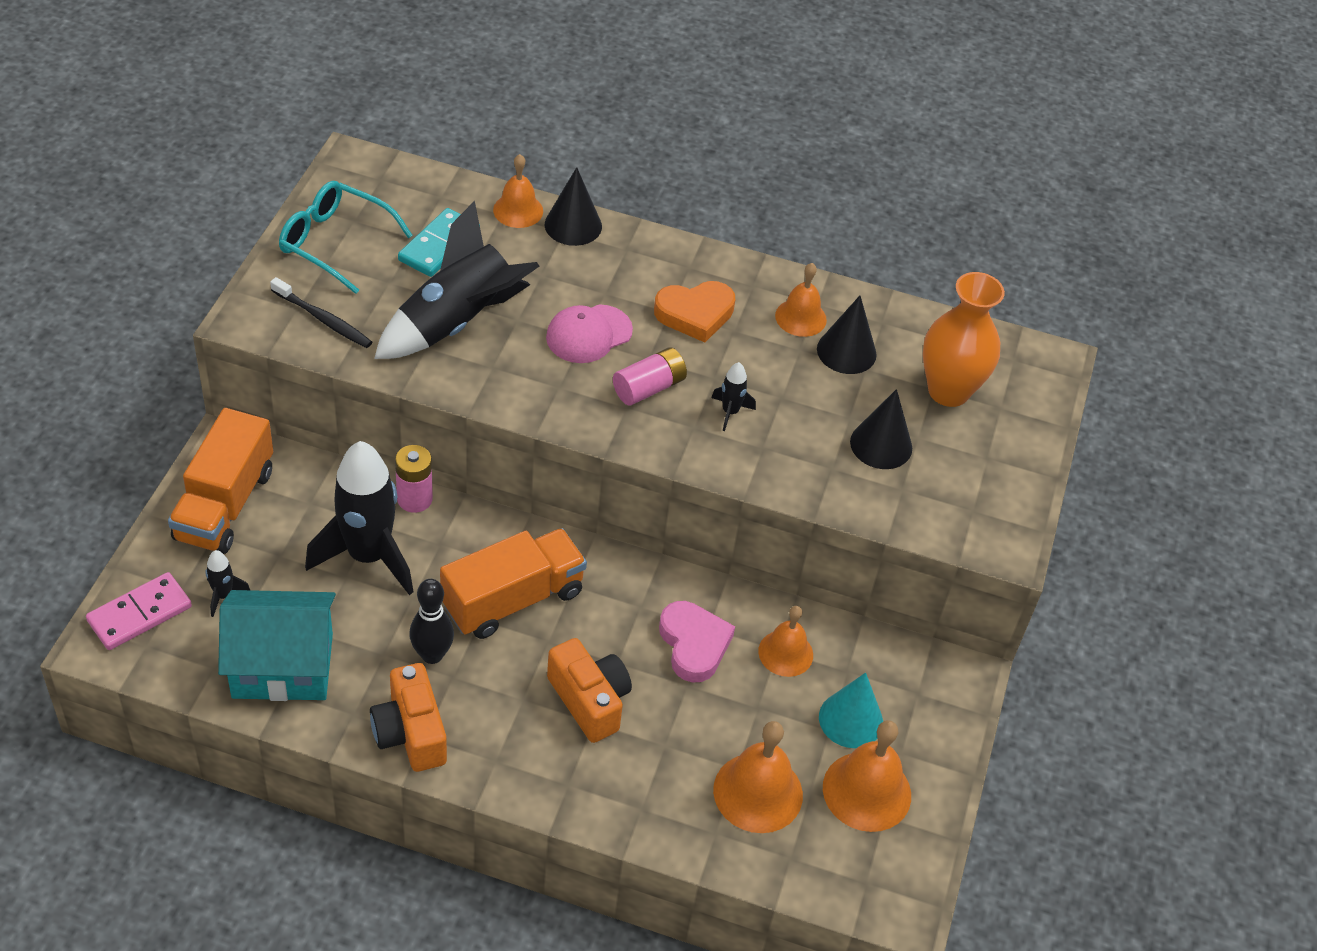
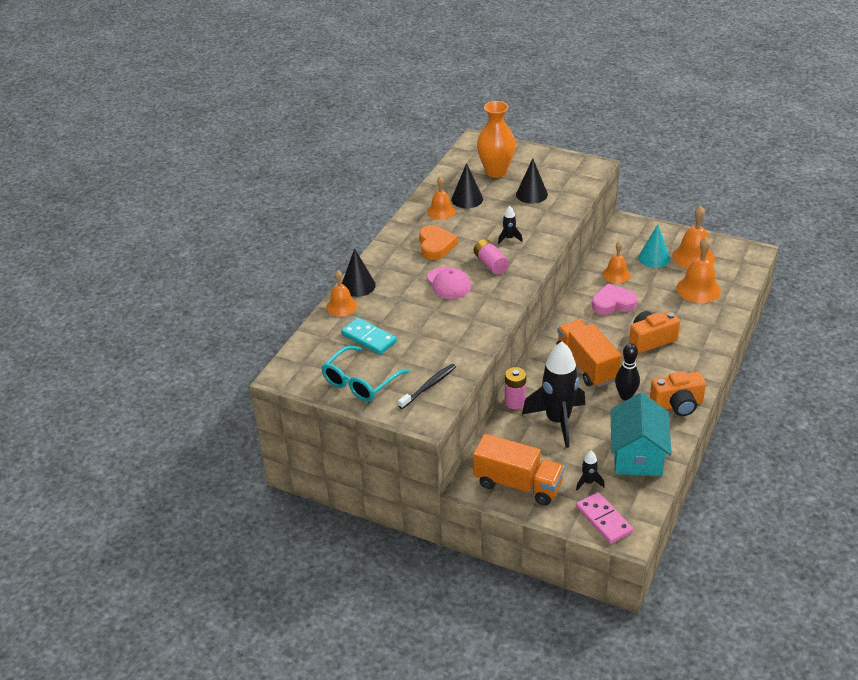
camera: 75 degrees left, 10 degrees down
(457, 323) = (436, 332): black rocket -> none

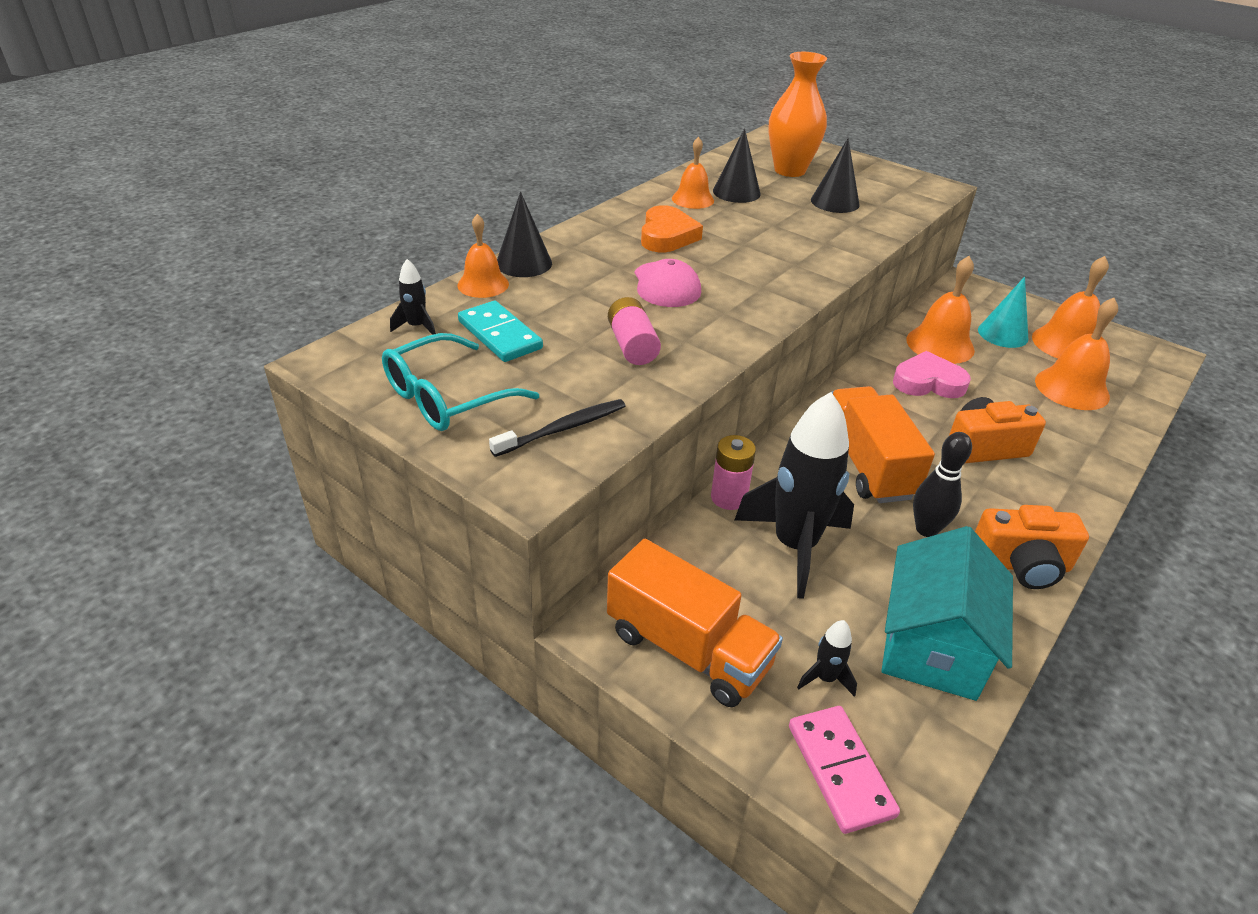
camera: 10 degrees right, 0 degrees up
(490, 264) = (743, 272): pink battery -> pink battery (632, 345)
(509, 238) = (784, 246): black rocket -> black rocket (417, 327)
(616, 274) = (940, 344): orange bell -> orange bell, size x1.53

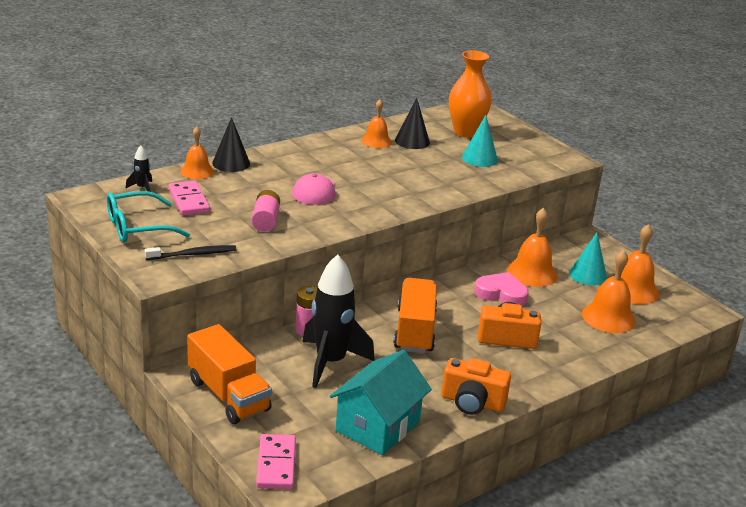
camera: 15 degrees right, 10 degrees down
(499, 335) = (188, 201): turquoise domino -> pink domino
(667, 236) = (339, 162): orange heart -> none
(825, 678) = (299, 425): black rocket -> none
(835, 202) = (479, 158): black cone -> turquoise cone
(926, 529) = (425, 372): black bowling pin -> none

